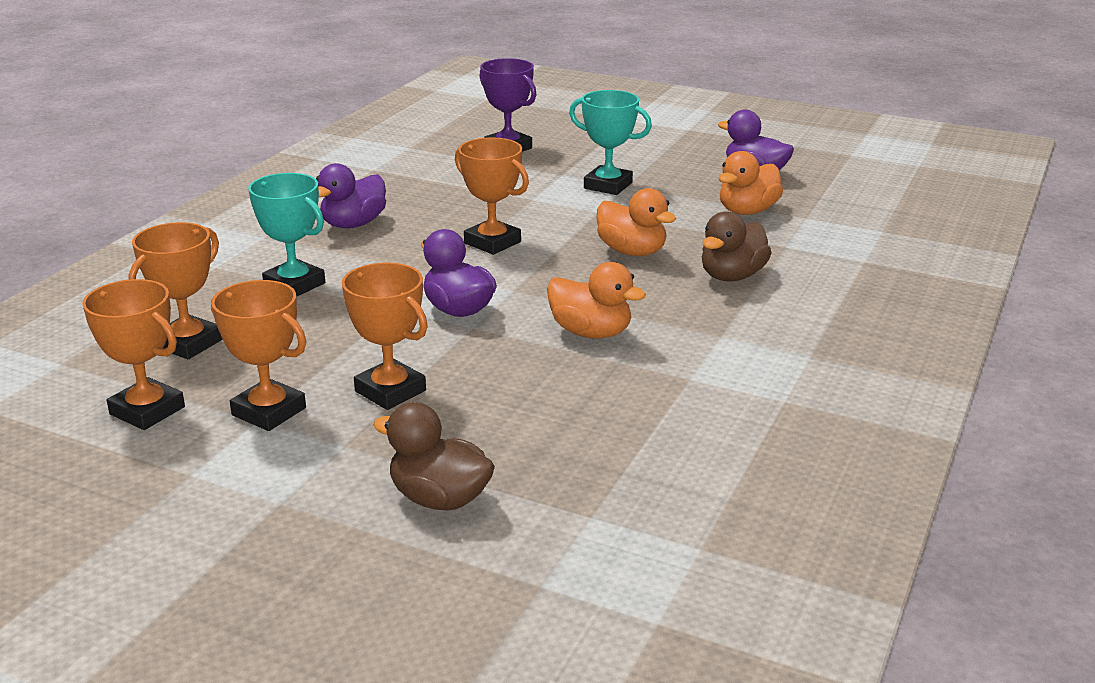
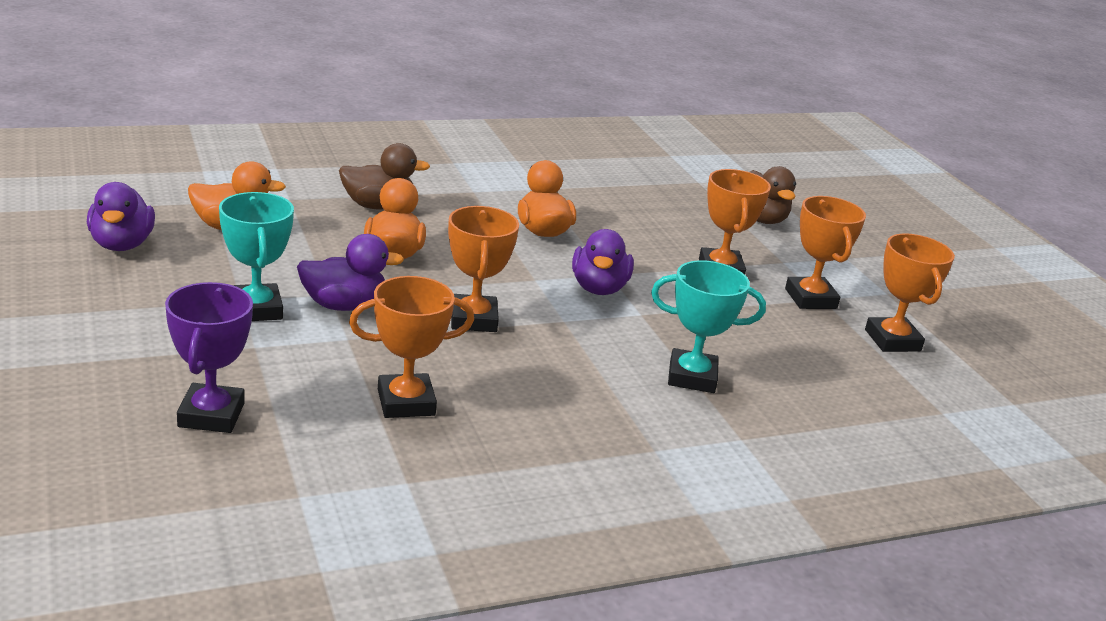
camera: 140 degrees left, 0 degrees up
(188, 343) = (828, 373): orange trophy -> orange trophy (406, 402)
(294, 285) = (692, 377): turquoise trophy -> turquoise trophy turned 75 degrees counterclockwise
(353, 224) = (554, 411): purple duck -> purple duck (344, 305)

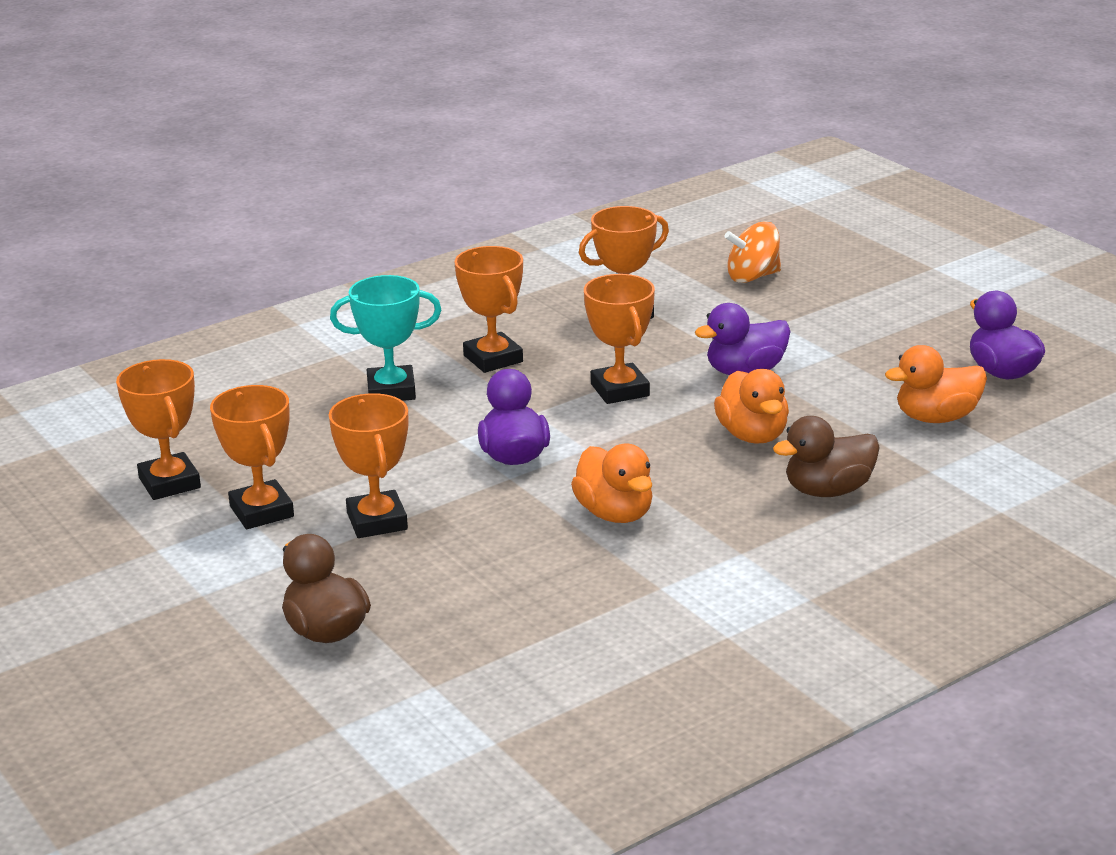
camera: 170 degrees right, 0 degrees up
(211, 415) = (752, 277): purple trophy -> orange spinning top
(256, 309) = (813, 349): turquoise trophy -> none
(578, 386) = (493, 359): none -> orange trophy

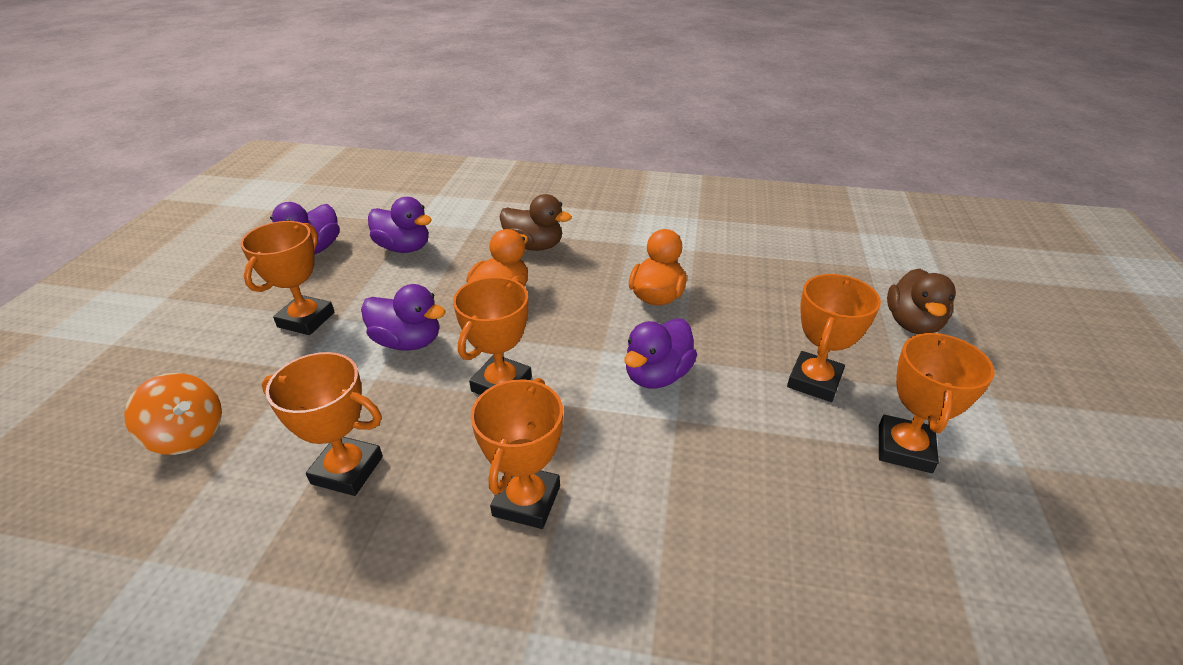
camera: 135 degrees left, 10 degrees up
(169, 483) = (986, 549): orange trophy -> orange trophy (306, 320)
(391, 391) = (664, 528): turquoise trophy -> none
(936, 418) = (404, 248): orange duck -> purple duck

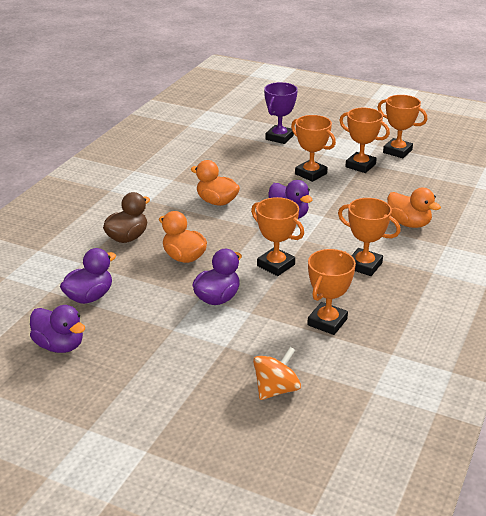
camera: 75 degrees left, 5 degrees down
(306, 320) = (167, 344): orange trophy -> orange trophy (397, 151)
(713, 563) = (408, 223): none -> orange duck
(912, 323) = (279, 137): brown duck -> purple trophy

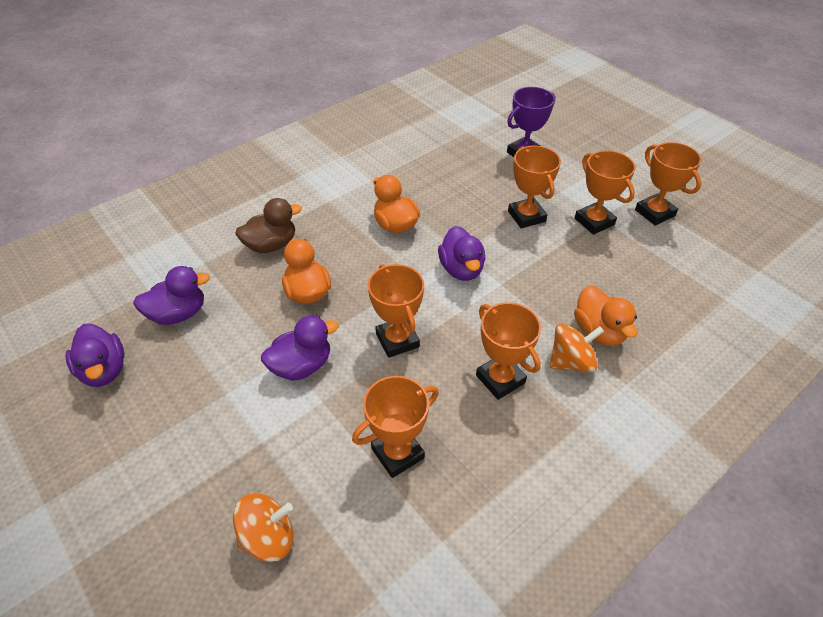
camera: 25 degrees right, 15 degrees up
(403, 244) = (571, 361): none -> orange spinning top

